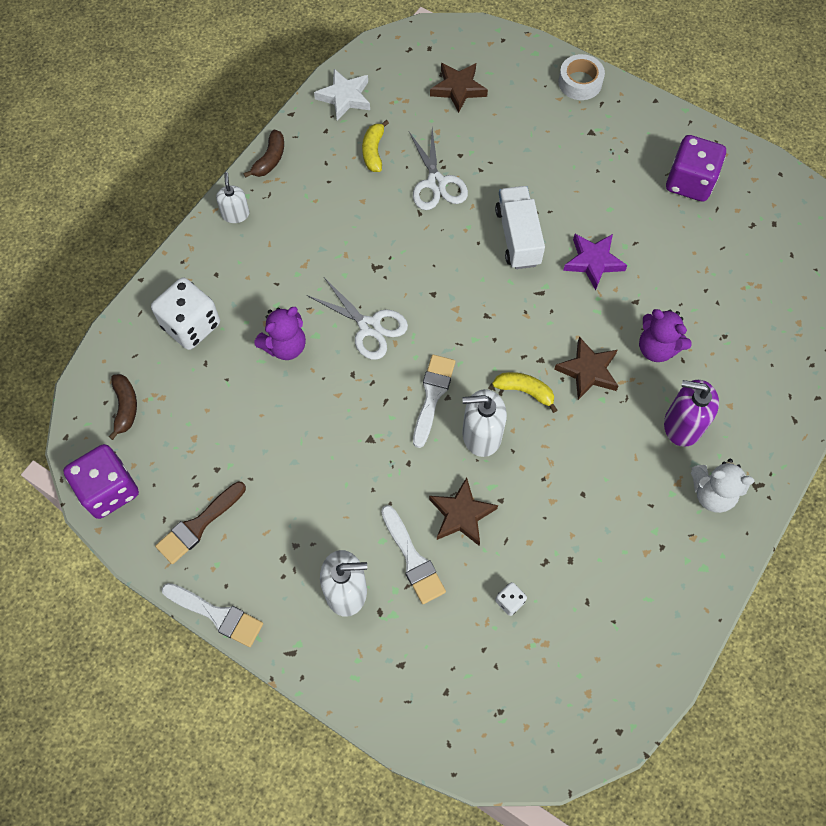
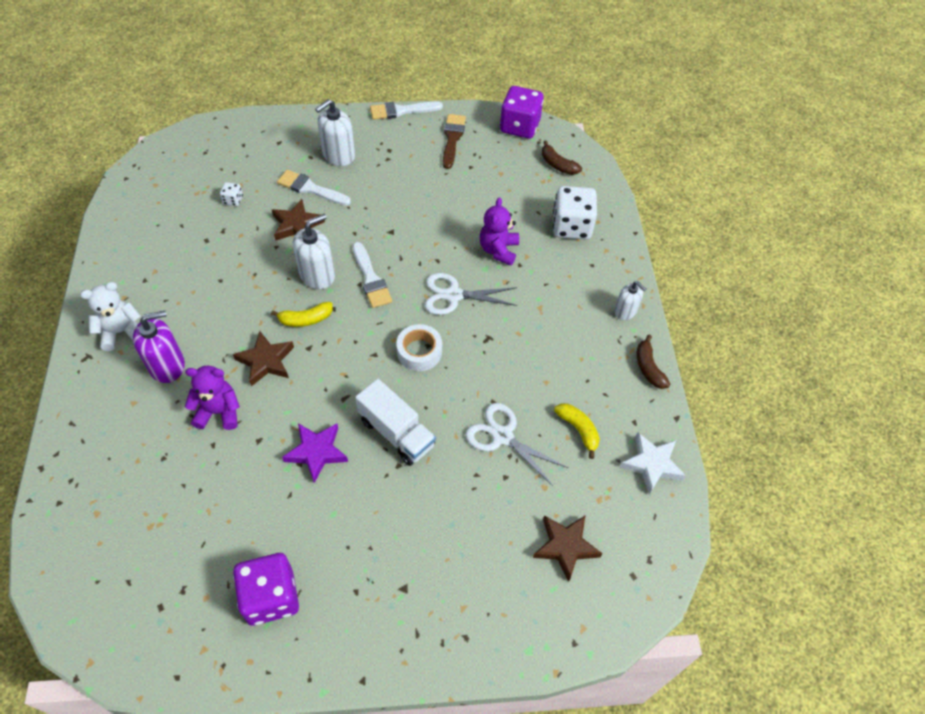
camera: 140 degrees right, 10 degrees down
(580, 82) = (456, 645): white tape -> white tape (419, 352)

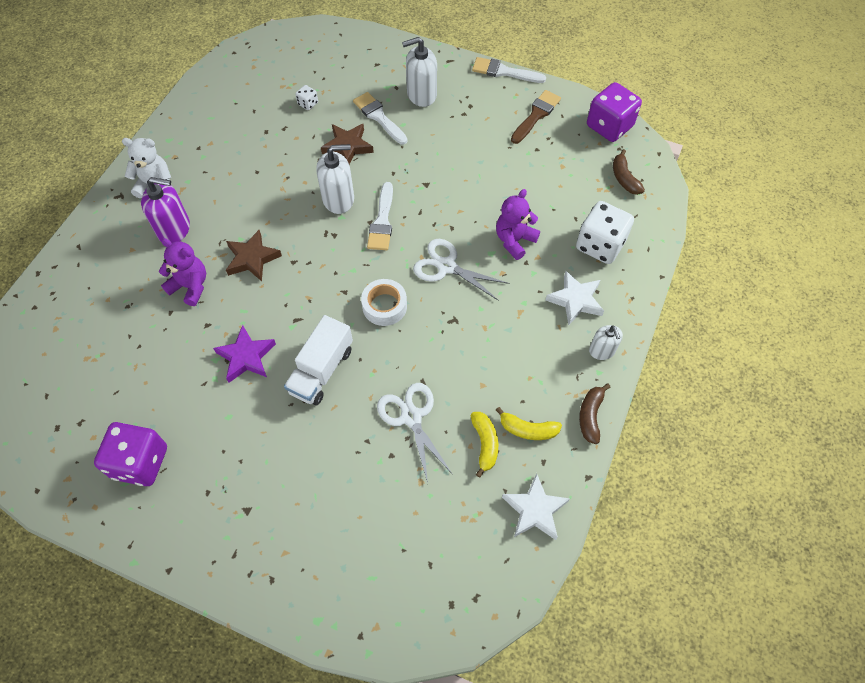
camera: 30 degrees right, 5 degrees up
(305, 319) = (305, 235): yellow banana -> yellow banana (527, 429)
(396, 433) = (321, 370): white truck -> white truck turned 45 degrees clockwise
(565, 547) = (406, 546): brown star -> none
(579, 279) = (575, 300): none -> white star

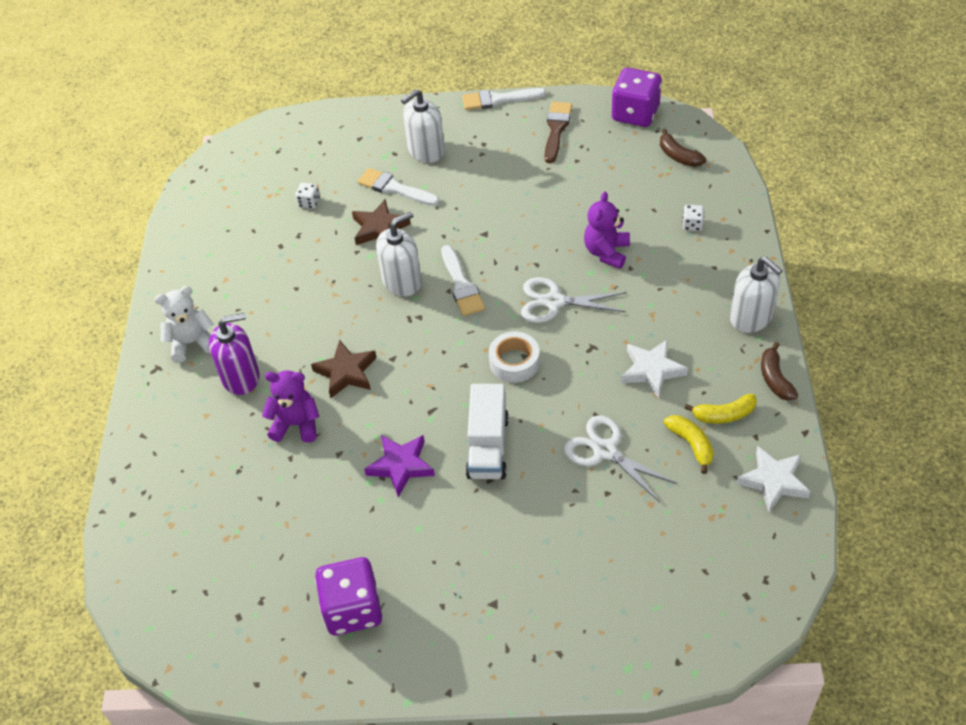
camera: 20 degrees left, 10 degrees down
(575, 300) = (699, 283): white star -> white star (652, 370)
(600, 245) = (692, 225): white dice -> white dice, size x0.44
(602, 350) = (751, 317): white soap dispenser -> white soap dispenser, size x1.61

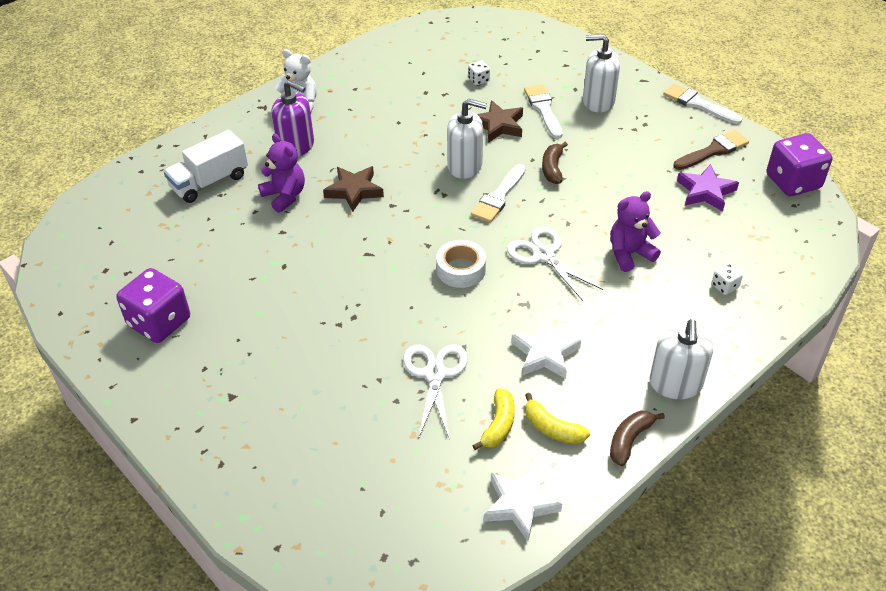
camera: 45 degrees right, 5 degrees down
(401, 466) = (303, 269): purple star -> purple star (705, 192)
(488, 446) = (368, 304): white truck -> white truck (209, 182)
(678, 156) = (785, 234): brown banana -> brown banana (552, 168)

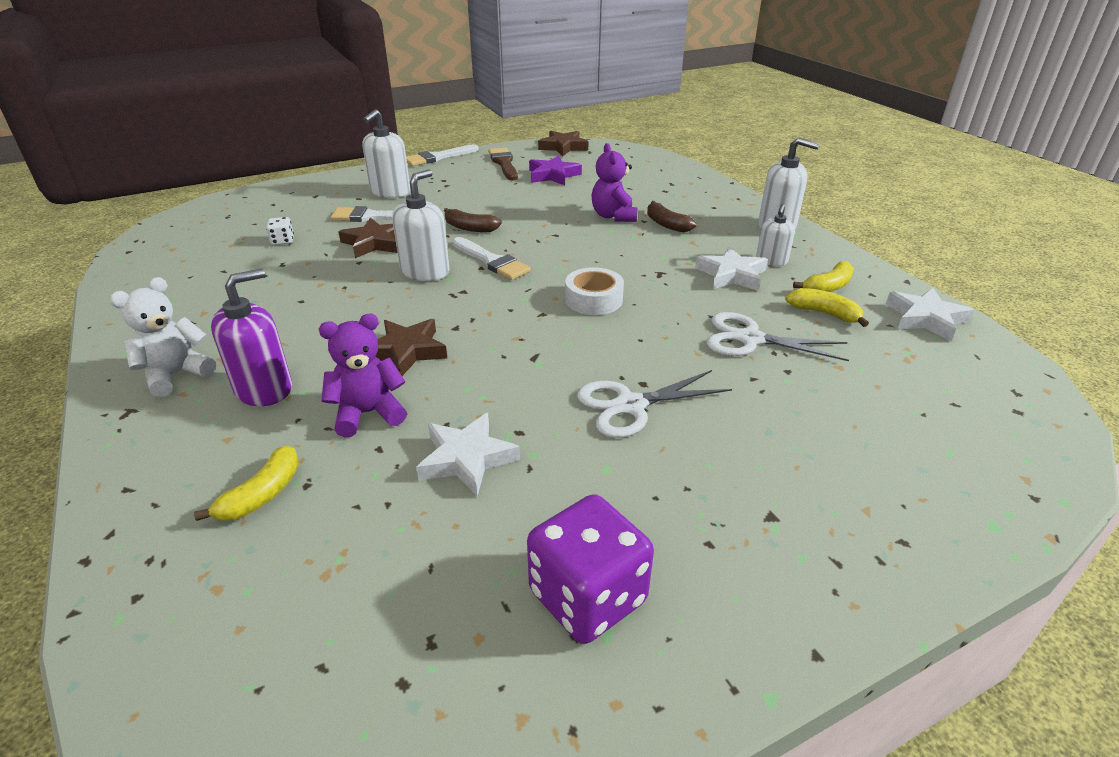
camera: 75 degrees left, 10 degrees down
(209, 182) = (262, 494): white truck -> yellow banana
(254, 249) = (467, 458): none -> white star
(544, 255) = (594, 253): white scissors -> white scissors (630, 405)
(589, 382) = (771, 260): none -> white soap dispenser
(629, 440) = (840, 255): brown banana -> brown banana (666, 224)
(724, 286) = (670, 189): white dice -> none
(793, 182) = (563, 147): purple dice -> brown star

